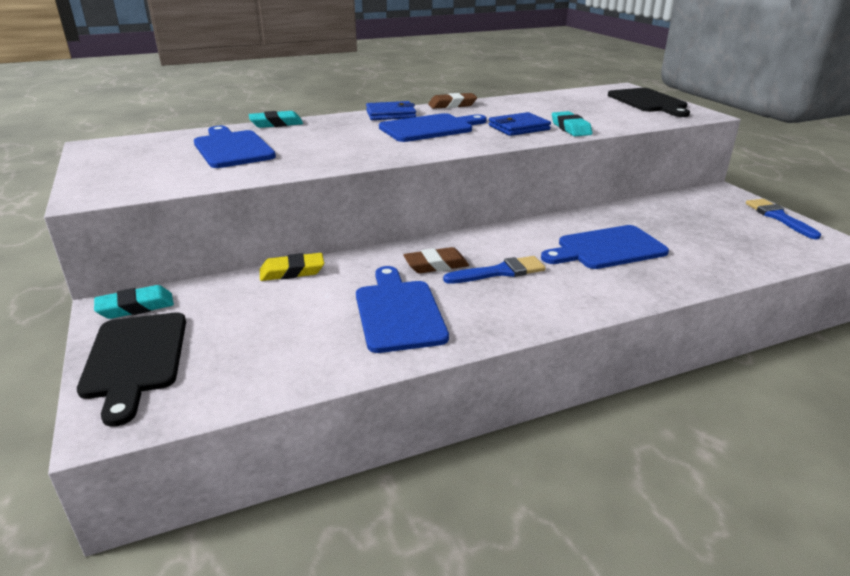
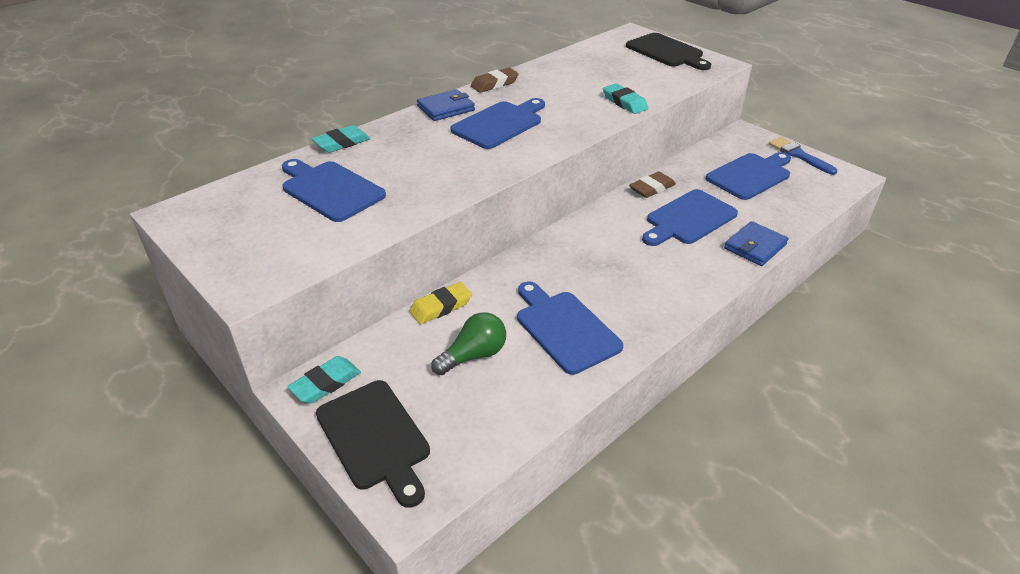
camera: 20 degrees left, 10 degrees up
(288, 315) = (474, 355): none -> green light bulb
(436, 265) = (562, 269): brown eraser -> brown eraser (652, 188)
(500, 272) = (619, 264): blue brush -> none
(518, 127) = (579, 109): blue wallet -> blue wallet (755, 246)
(706, 225) = (750, 175): none -> blue cutting board

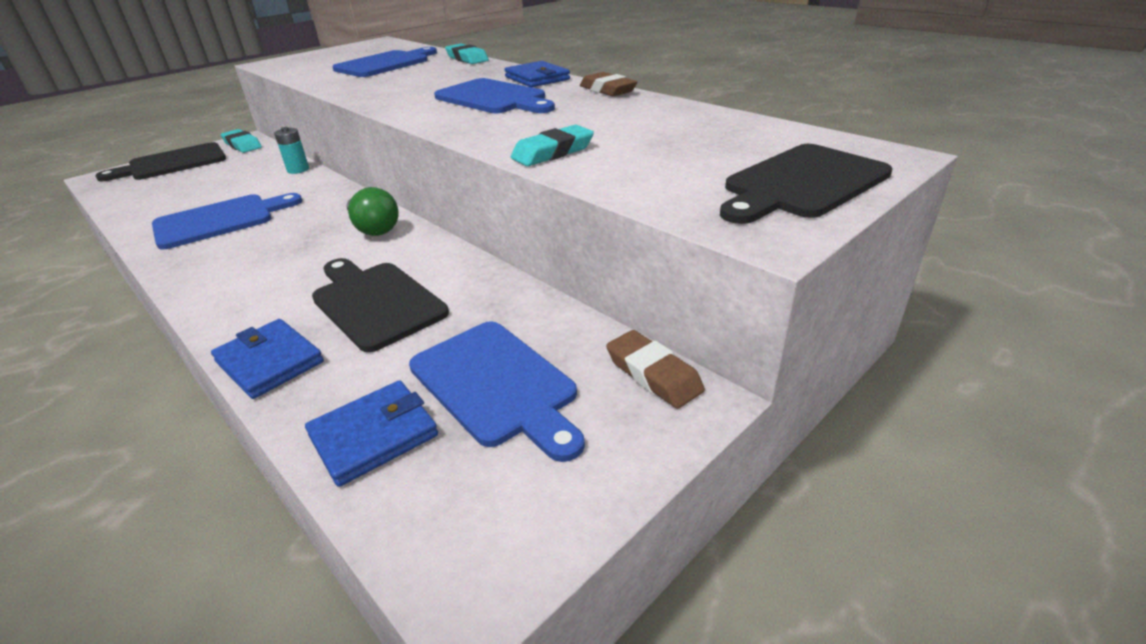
camera: 90 degrees right, 5 degrees down
(441, 307) = (298, 170): yellow eraser -> turquoise battery
(474, 355) = (223, 186): green light bulb -> green light bulb (374, 228)
(652, 188) = (470, 274): brown eraser -> brown eraser (653, 374)
(688, 219) = (375, 302): blue cutting board -> black cutting board
(794, 204) = (374, 435): none -> blue wallet
(798, 155) = (588, 484): blue brush -> none

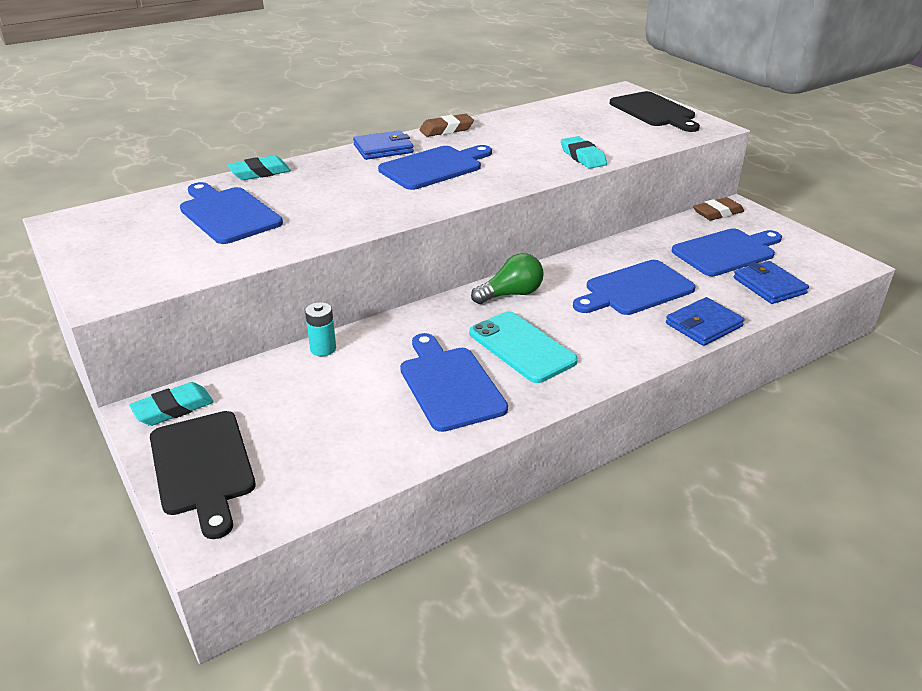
camera: 80 degrees left, 0 degrees up
(267, 244) = (522, 347): none -> turquoise phone
(375, 302) = (635, 289): black cutting board -> blue cutting board

